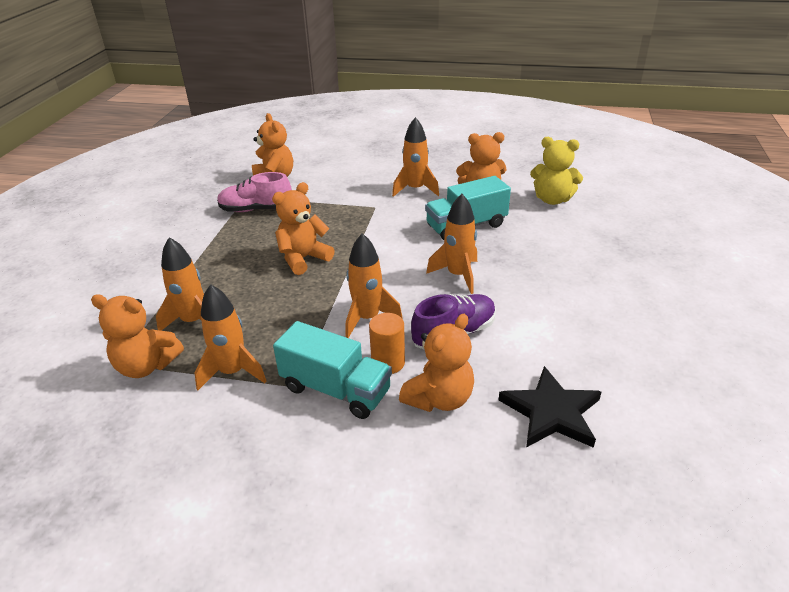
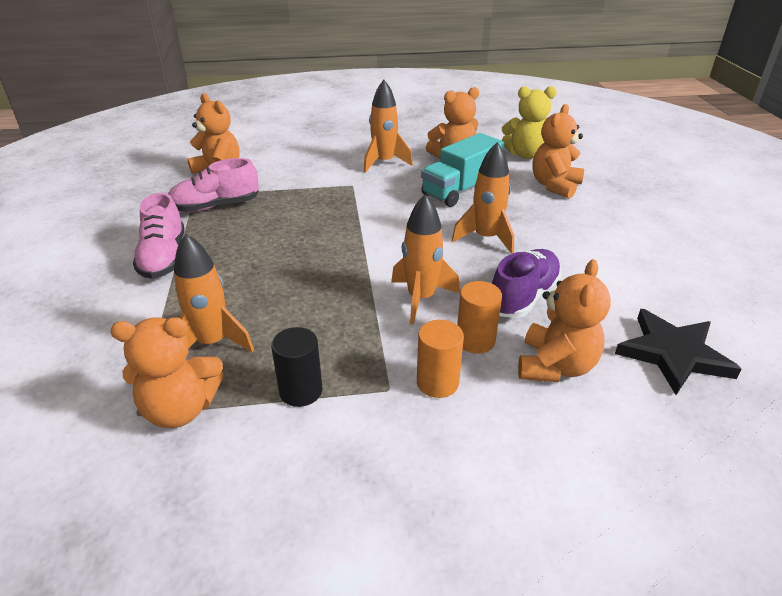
camera: 20 degrees left, 0 degrees up
(196, 247) = (164, 258): none -> pink shoe
(233, 372) = (301, 391): orange rocket -> black cylinder
(303, 259) = (306, 249): orange teddy bear -> orange teddy bear (554, 186)
(336, 389) = (437, 383): turquoise truck -> orange cylinder

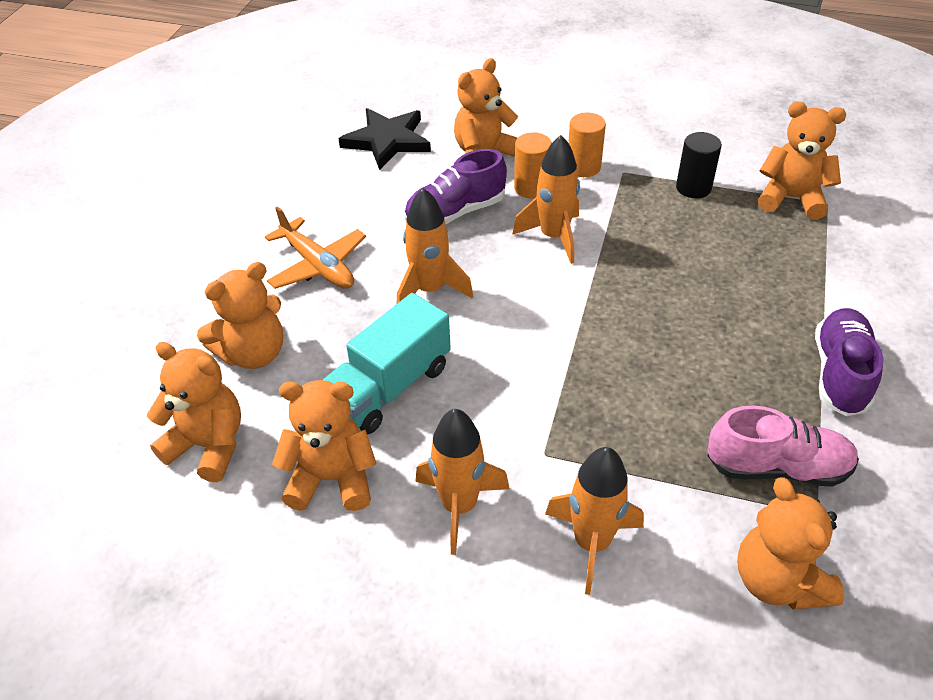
camera: 155 degrees left, 10 degrees up
(164, 258) = (840, 374): pink shoe -> purple shoe
(212, 342) = (769, 246): orange rocket -> orange rocket (592, 543)
(460, 190) = (389, 387): turquoise truck -> turquoise truck turned 150 degrees clockwise
(526, 155) = (208, 445): yellow teddy bear -> orange teddy bear
(581, 233) = (318, 265): none -> orange plane

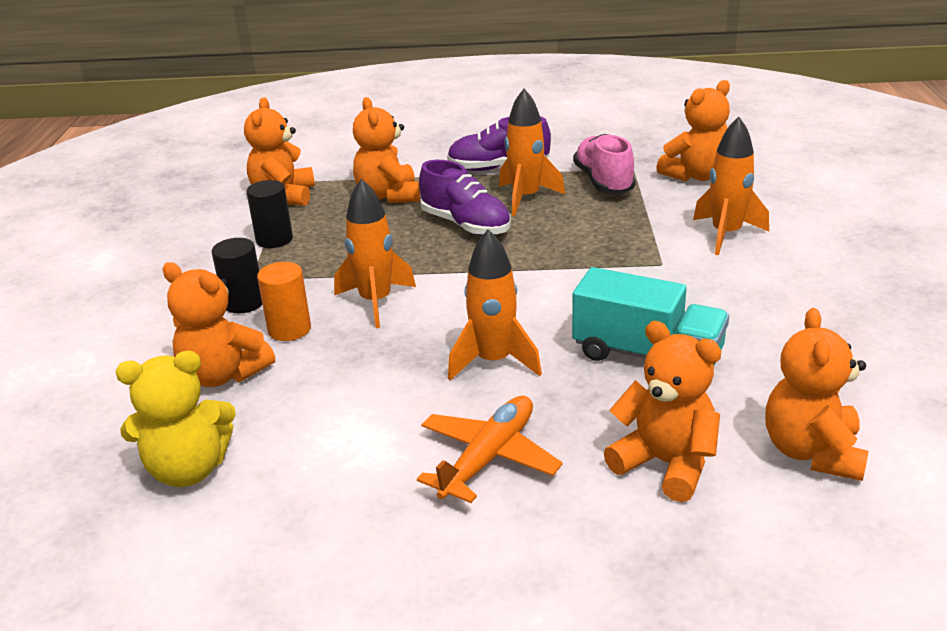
camera: 105 degrees left, 15 degrees down
(332, 479) = (778, 360): orange teddy bear -> orange teddy bear (388, 195)
(387, 141) = (189, 469): black star -> yellow teddy bear
(455, 212) = (349, 373): purple shoe -> purple shoe (465, 225)
(459, 506) = (745, 291): orange rocket -> orange rocket (526, 198)
(583, 167) = (244, 303): orange cylinder -> black cylinder

